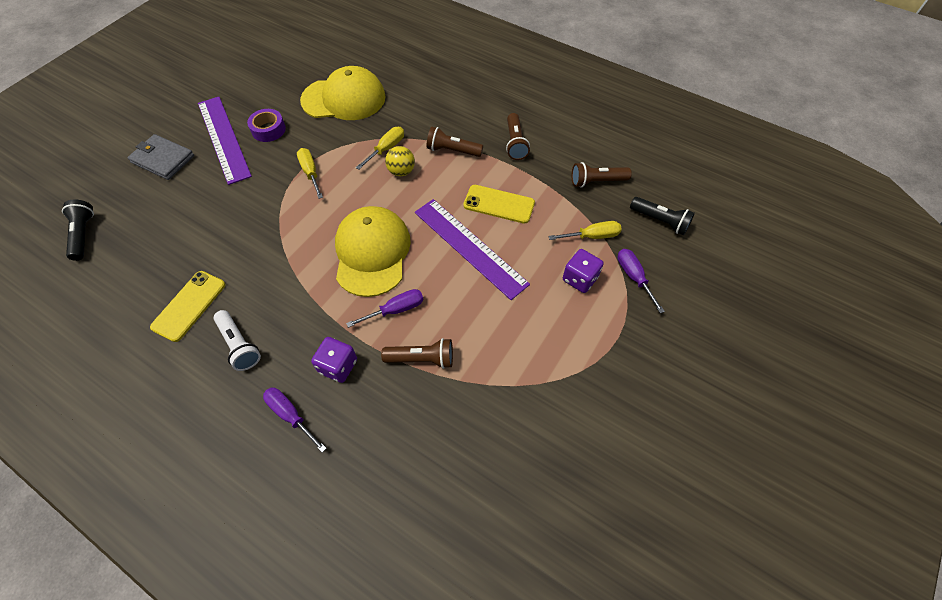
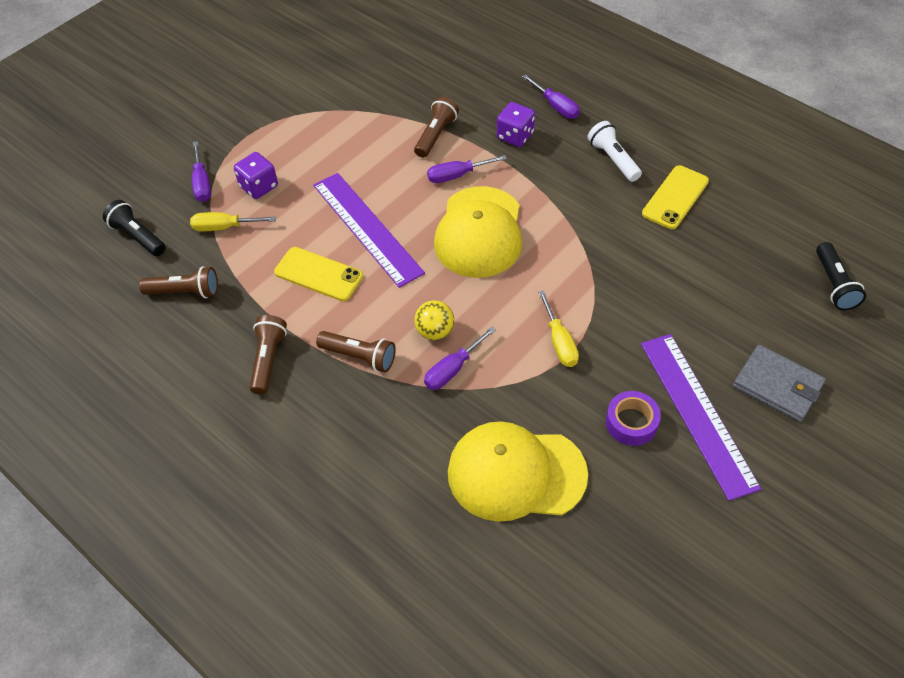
camera: 170 degrees left, 5 degrees down
(386, 149) = (453, 369): yellow screwdriver -> purple screwdriver
(422, 359) = (436, 135): brown flashlight -> brown flashlight turned 105 degrees clockwise

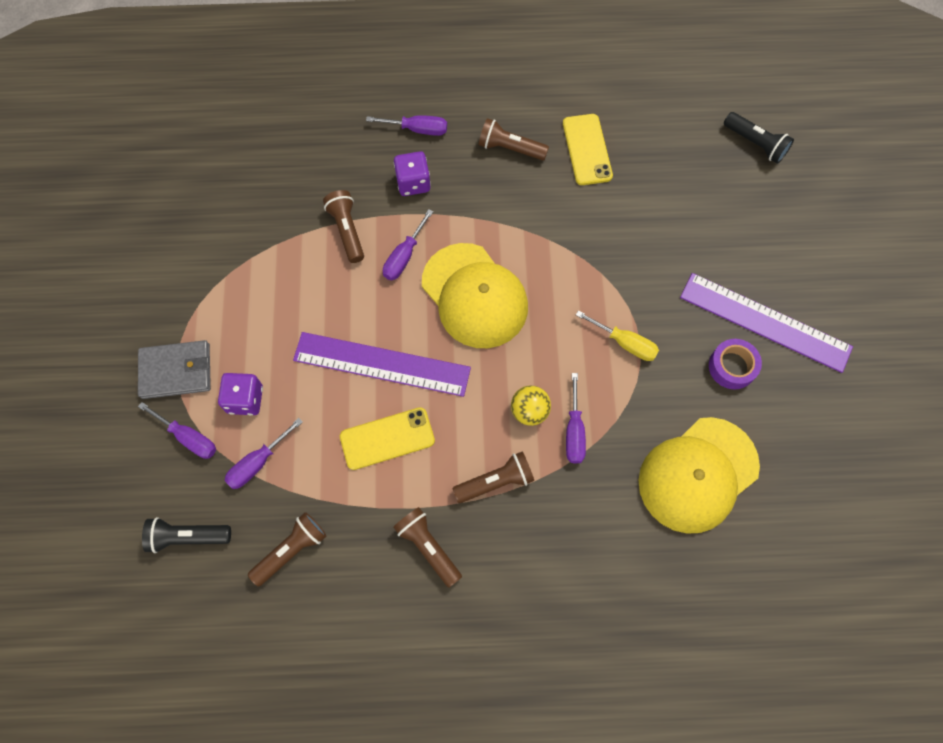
camera: 45 degrees left, 15 degrees up
(224, 227) = (258, 463): yellow screwdriver -> purple screwdriver
(613, 159) = (510, 148): white flashlight -> brown flashlight
(778, 385) = (792, 257): grey wallet -> grey wallet (176, 371)

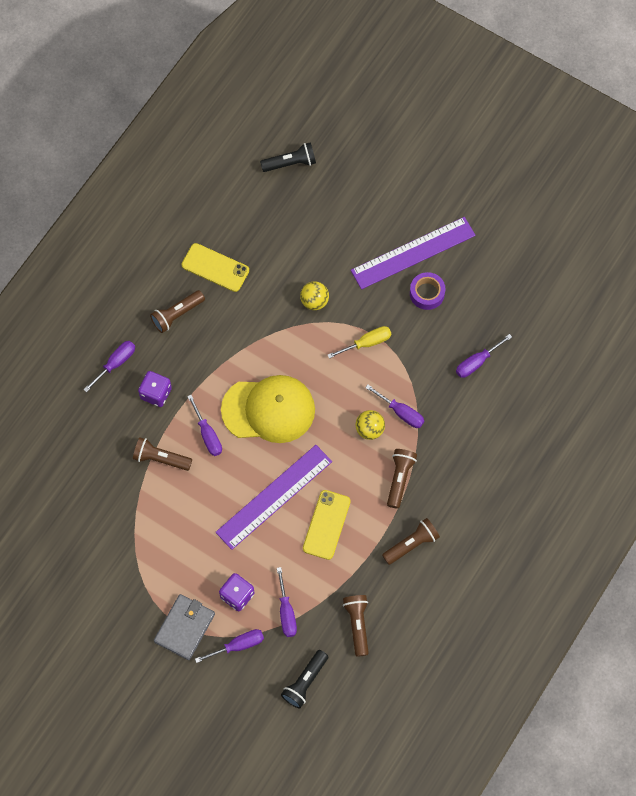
camera: 55 degrees left, 0 degrees up
(428, 547) = (411, 544): brown flashlight -> brown flashlight turned 150 degrees clockwise
(628, 261) = (314, 301): none -> yellow ball
(698, 474) = (477, 362): yellow cap -> purple screwdriver

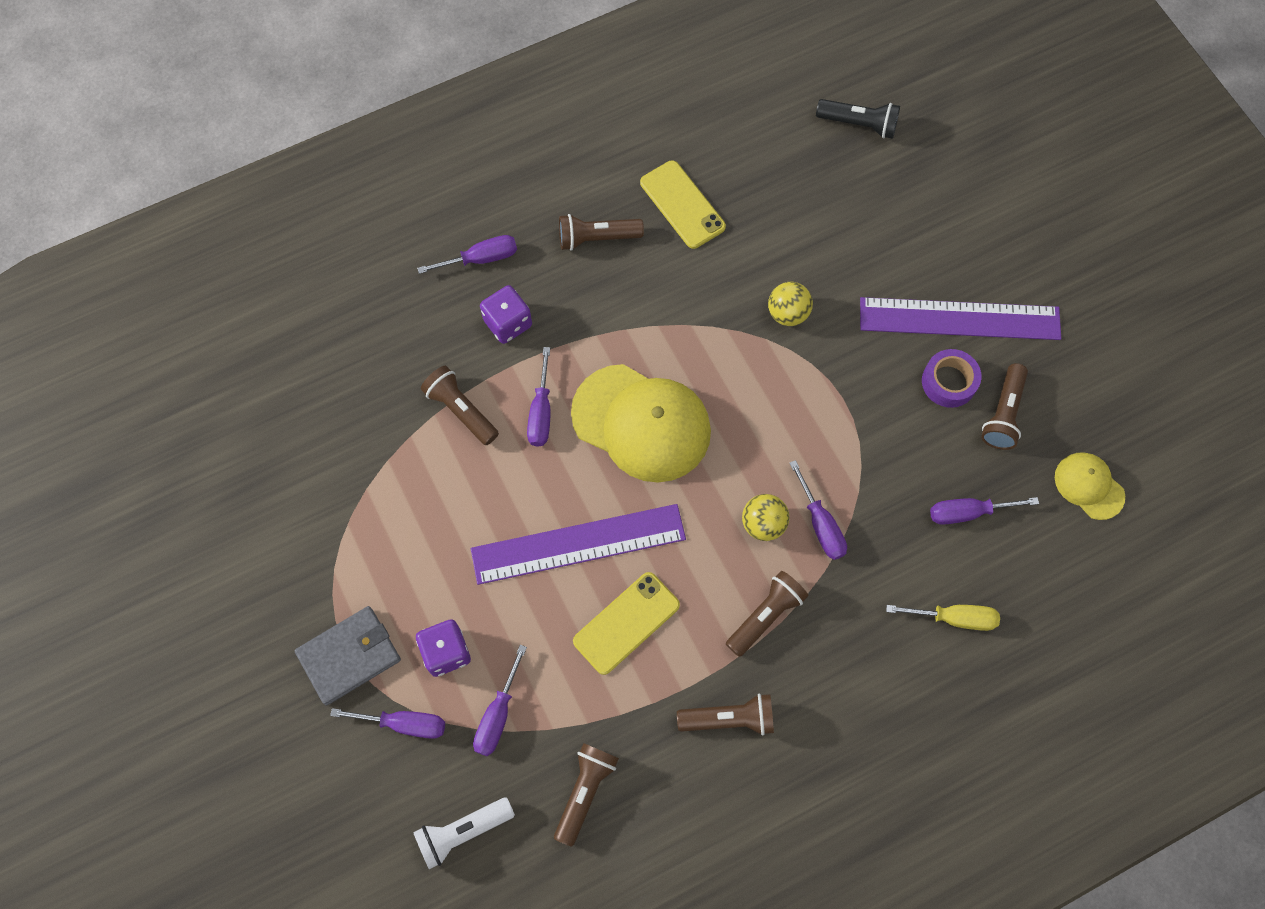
camera: 30 degrees right, 0 degrees up
(305, 682) = (462, 832): black flashlight -> white flashlight
(367, 343) = (827, 405): yellow screwdriver -> yellow screwdriver (954, 618)
(466, 296) = (1003, 414): none -> brown flashlight
(533, 312) = (1089, 486): none -> yellow cap

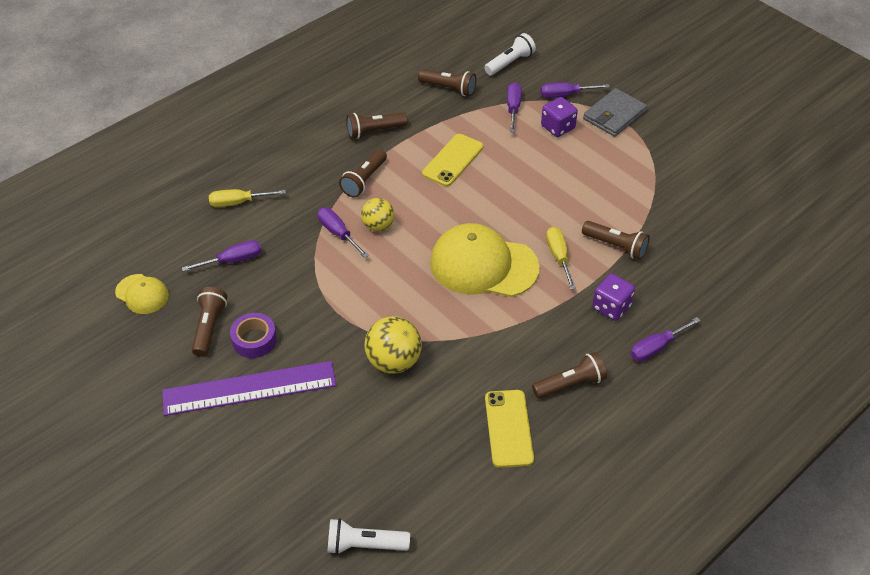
camera: 165 degrees right, 20 degrees down
(541, 412) = (558, 257): purple screwdriver -> yellow screwdriver
(578, 544) = (500, 191): purple ruler -> none
(585, 791) = (449, 88): brown flashlight -> brown flashlight turned 75 degrees counterclockwise
(682, 205) = (508, 428): yellow phone -> yellow phone turned 45 degrees clockwise
(787, 313) = (393, 361): yellow ball -> yellow ball, size x1.52
(859, 124) = (364, 545): black flashlight -> white flashlight

